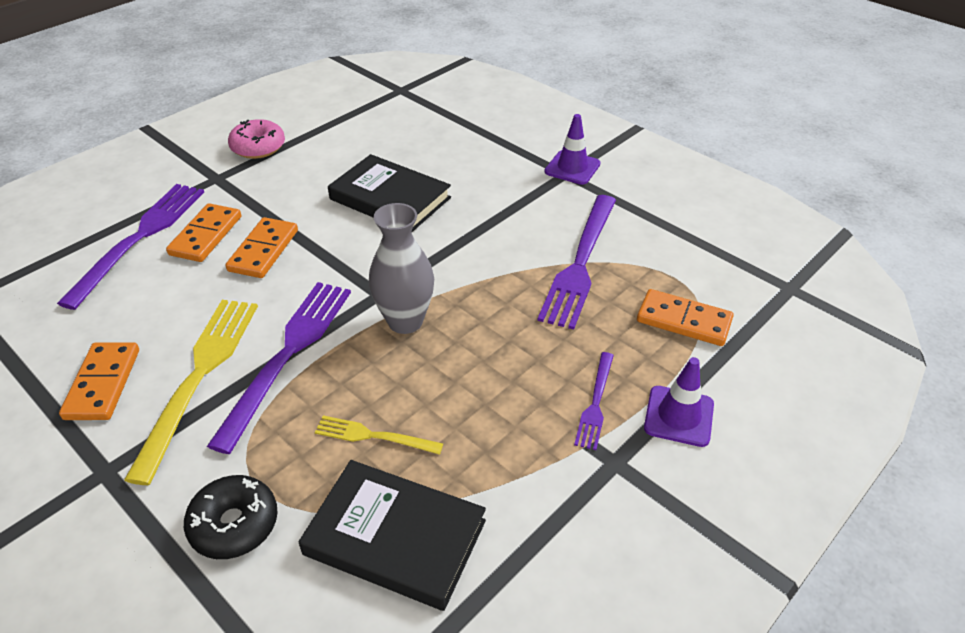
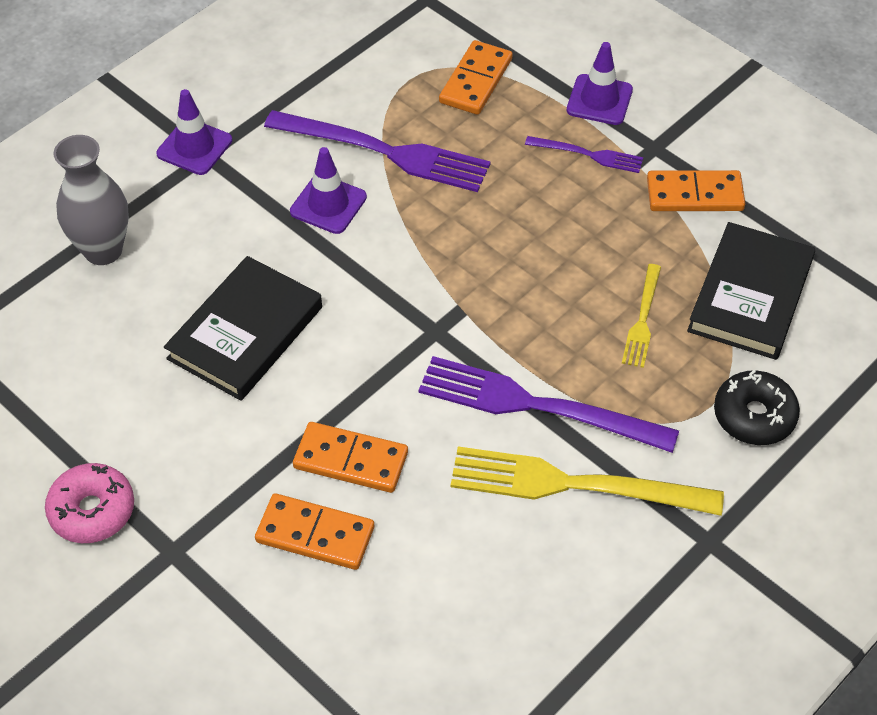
camera: 90 degrees left, 10 degrees up
(103, 384) = (591, 579): orange domino -> orange domino (694, 194)
(140, 238) = (317, 616): purple fork -> none
(405, 321) = (481, 303): grey vase -> grey vase (103, 250)
(517, 233) = (328, 204): none -> purple traffic cone

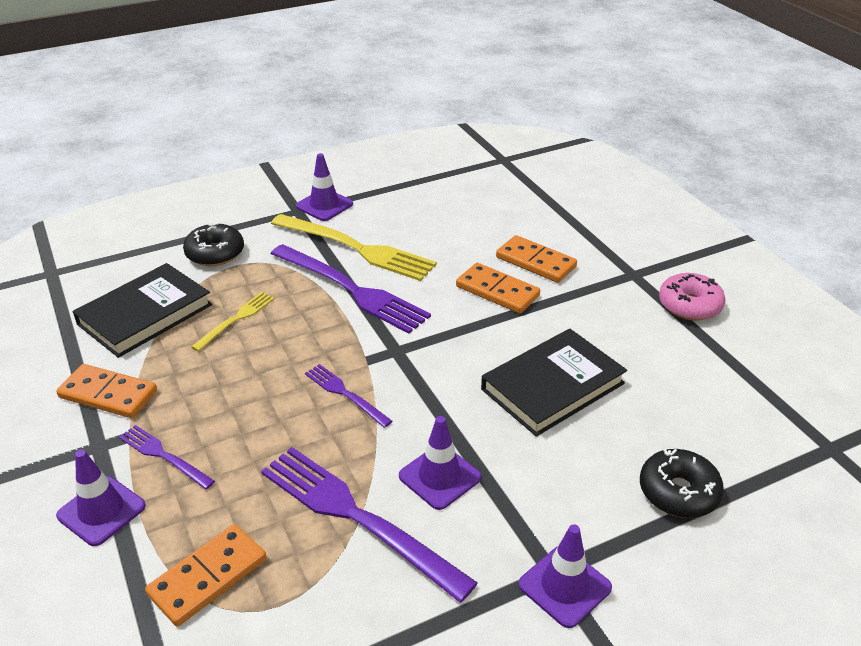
camera: 160 degrees left, 15 degrees down
(103, 250) = (678, 492): grey vase -> black donut
(461, 261) = (345, 394): none -> purple fork
(678, 567) = (324, 205): none -> purple traffic cone

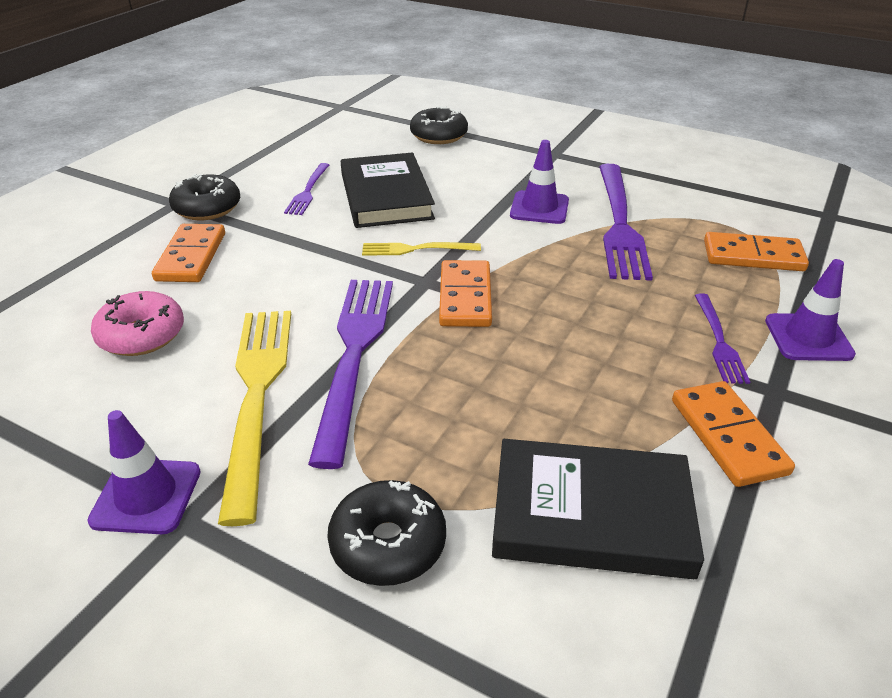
camera: 125 degrees left, 0 degrees up
(236, 319) = (502, 416): yellow fork -> yellow fork (416, 249)
(345, 394) = (516, 282): purple fork -> purple fork (308, 191)
(497, 291) = (268, 261): orange domino -> orange domino (465, 297)
(552, 386) = (386, 196): black book -> black book turned 60 degrees clockwise
(564, 586) = (558, 148): purple traffic cone -> none
(611, 286) = (207, 208): none -> black donut
(689, 305) = (210, 170): pink donut -> pink donut (142, 335)

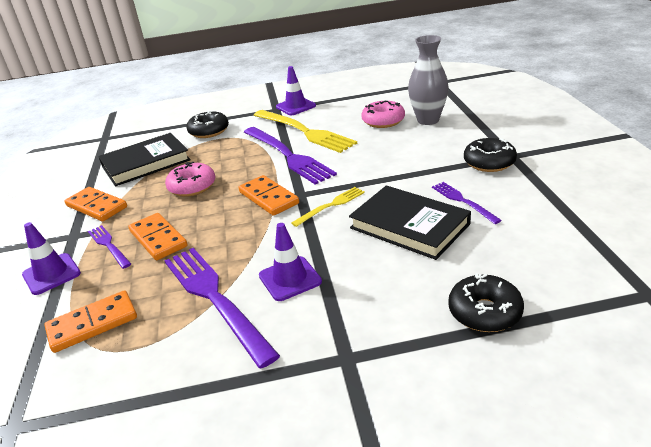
camera: 145 degrees right, 5 degrees down
(106, 297) = (428, 120): none -> grey vase
(191, 257) = (434, 145): orange domino -> orange domino (158, 239)
(545, 381) = (192, 187): none -> pink donut

